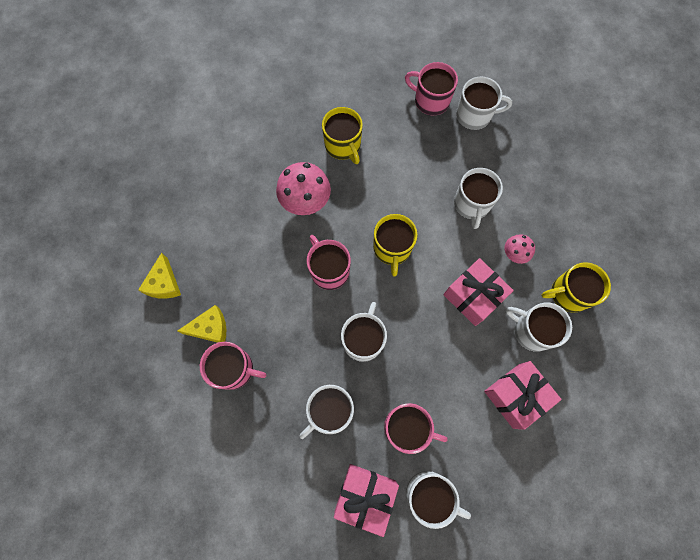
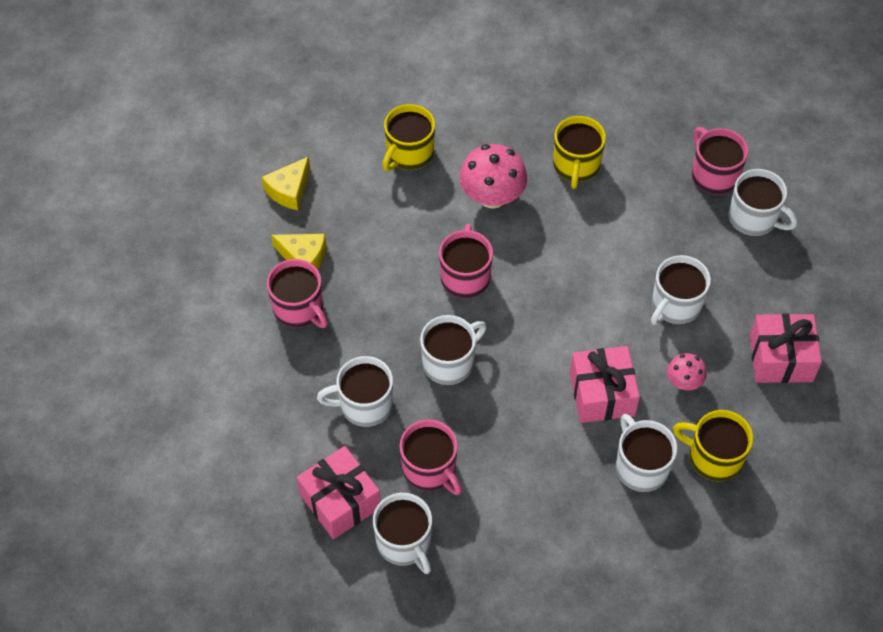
camera: 35 degrees right, 15 degrees down
(392, 249) = (549, 296): yellow mug -> yellow mug (409, 154)
(515, 396) = (570, 515): pink gift -> pink gift (780, 358)

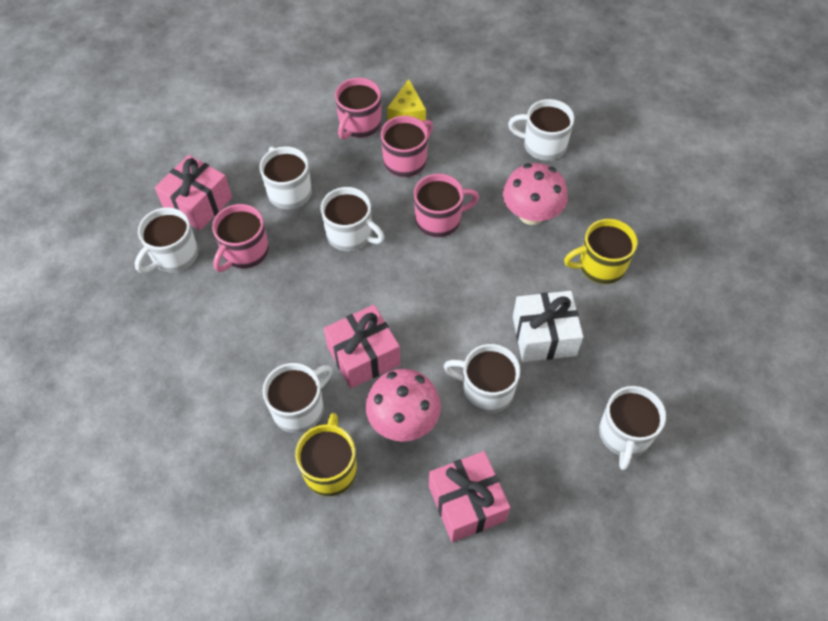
camera: 70 degrees right, 0 degrees up
(289, 190) = (465, 84): yellow cheese -> none
(409, 154) = (543, 145): yellow mug -> white mug
(635, 239) = (544, 336): none -> white gift
(684, 381) = (403, 420): pink mushroom -> pink mushroom, size x1.83
(713, 175) = (656, 383): pink mug -> pink mug (406, 161)

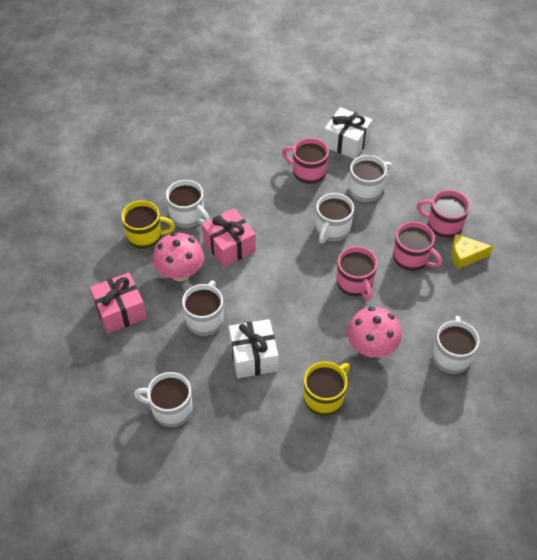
camera: 85 degrees right, 5 degrees down
(174, 255) = (300, 137): white mug -> none
(198, 203) = (346, 142): pink gift -> white gift
(600, 266) = (324, 398): yellow mug -> yellow mug turned 60 degrees clockwise

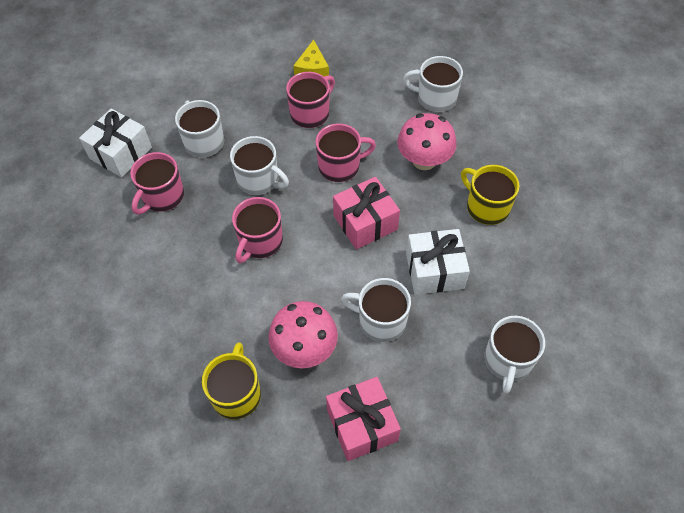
camera: 85 degrees left, 5 degrees up
(188, 216) = (209, 338): white mug -> none
(229, 246) = (269, 290): pink gift -> pink gift (365, 222)
(443, 225) = (269, 81): pink mug -> pink mug (260, 242)

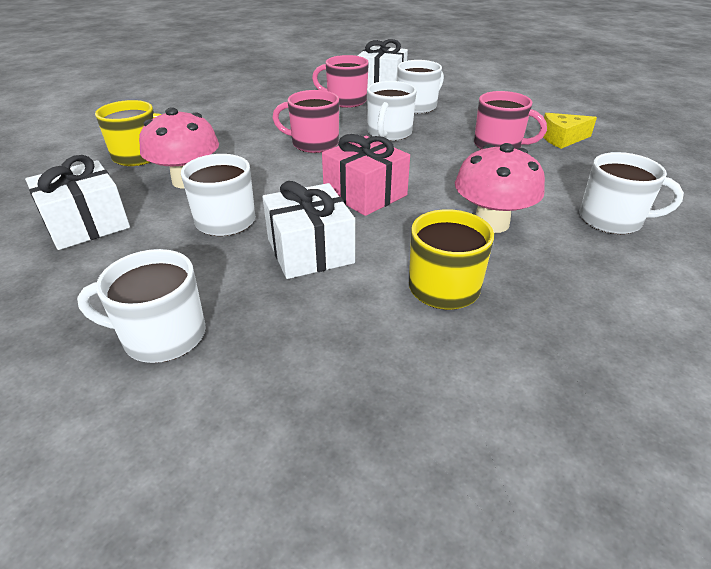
camera: 75 degrees right, 20 degrees down
(340, 166) = (437, 170): pink mug -> none
(362, 425) = (87, 224): pink gift -> white gift
(435, 98) = (612, 220): white mug -> white mug turned 105 degrees clockwise

